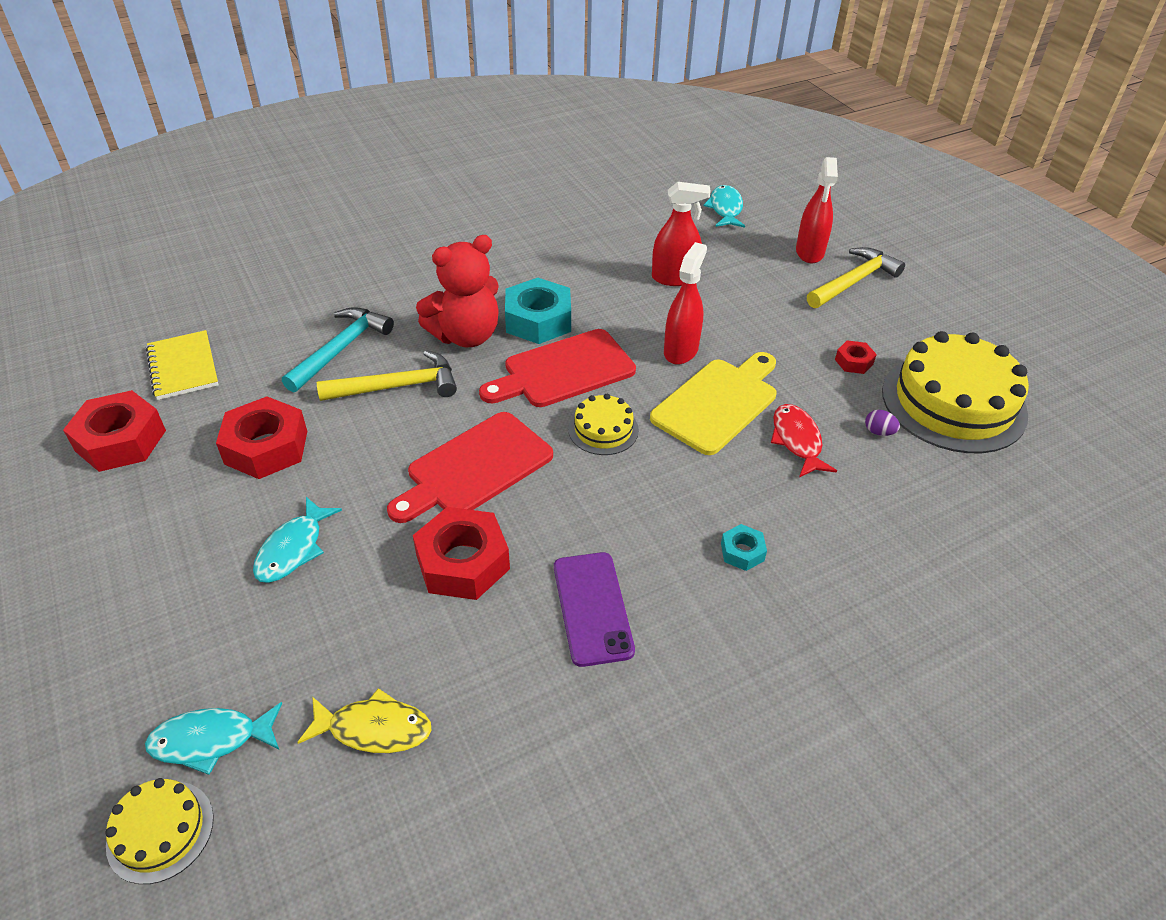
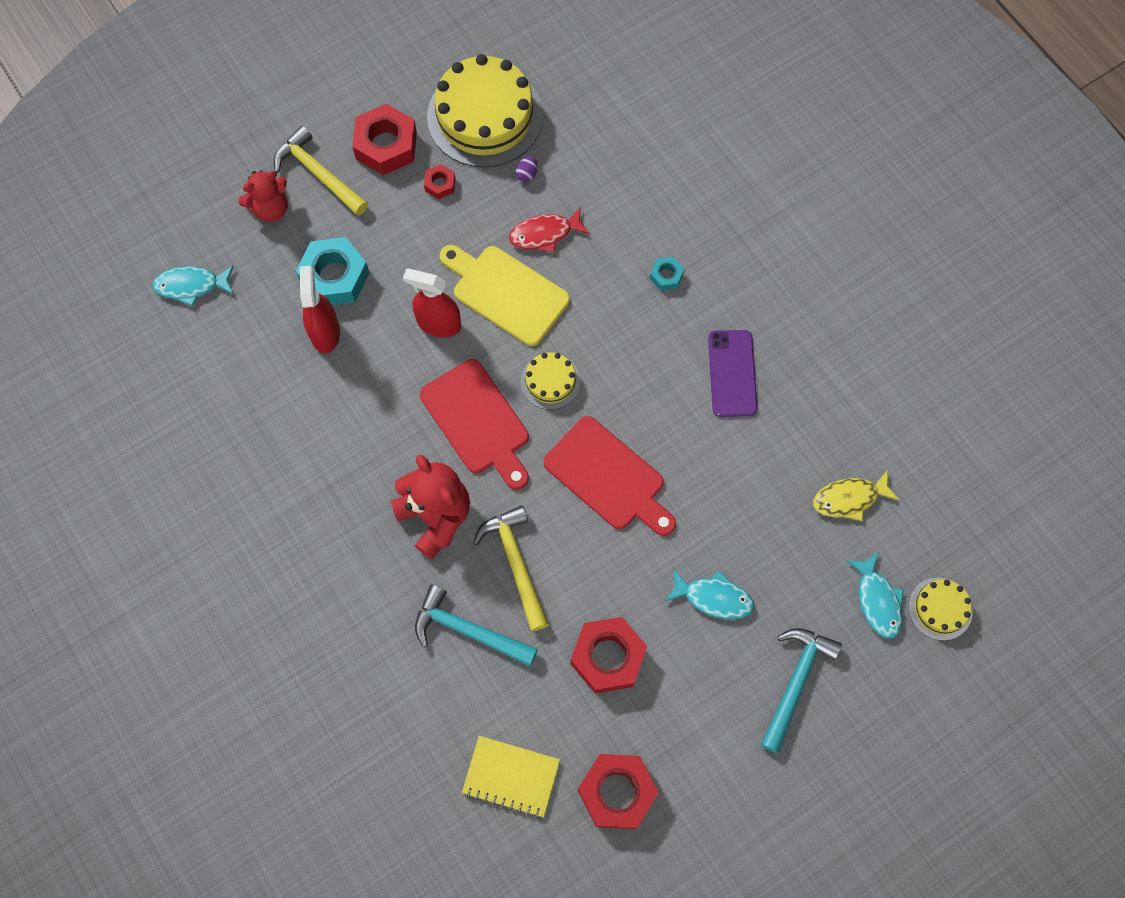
camera: 95 degrees left, 25 degrees up
(149, 620) = (795, 682): none -> turquoise hammer
(183, 367) = (511, 776): yellow notebook -> yellow notebook turned 45 degrees clockwise
(374, 728) = (849, 498): yellow fish -> yellow fish turned 105 degrees counterclockwise
(463, 562) = (706, 468): red nut -> red nut (386, 145)
(538, 320) = (405, 453): turquoise nut -> turquoise nut (334, 277)
(592, 608) = (732, 373): purple phone -> purple phone turned 75 degrees counterclockwise
(809, 252) = (270, 209): red spray bottle -> red teddy bear

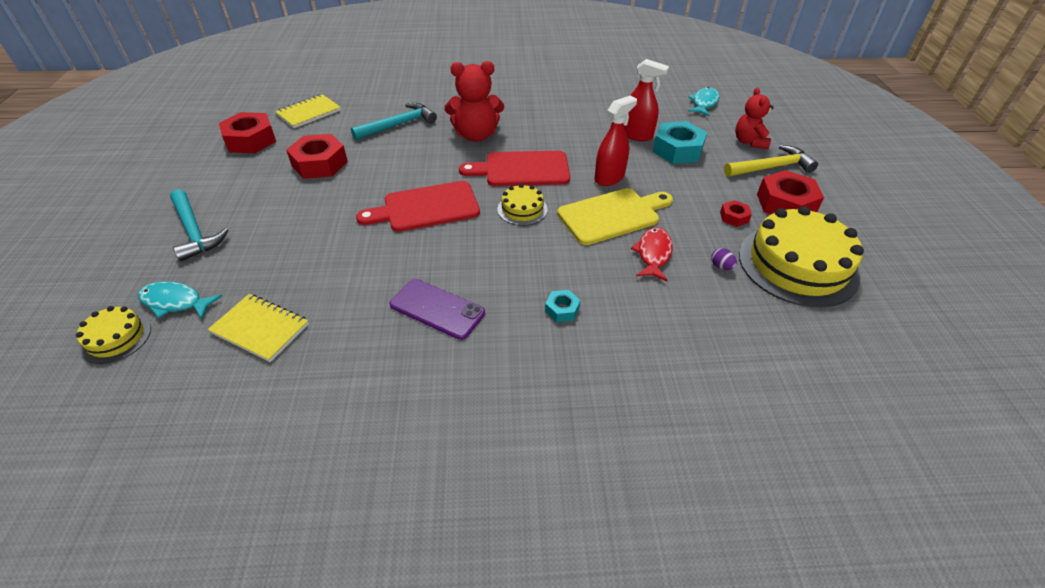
camera: 120 degrees right, 25 degrees down
(515, 563) = (415, 152): yellow hammer -> none
(713, 597) = (293, 219): turquoise fish -> none
(849, 498) = (260, 329): yellow fish -> yellow notebook

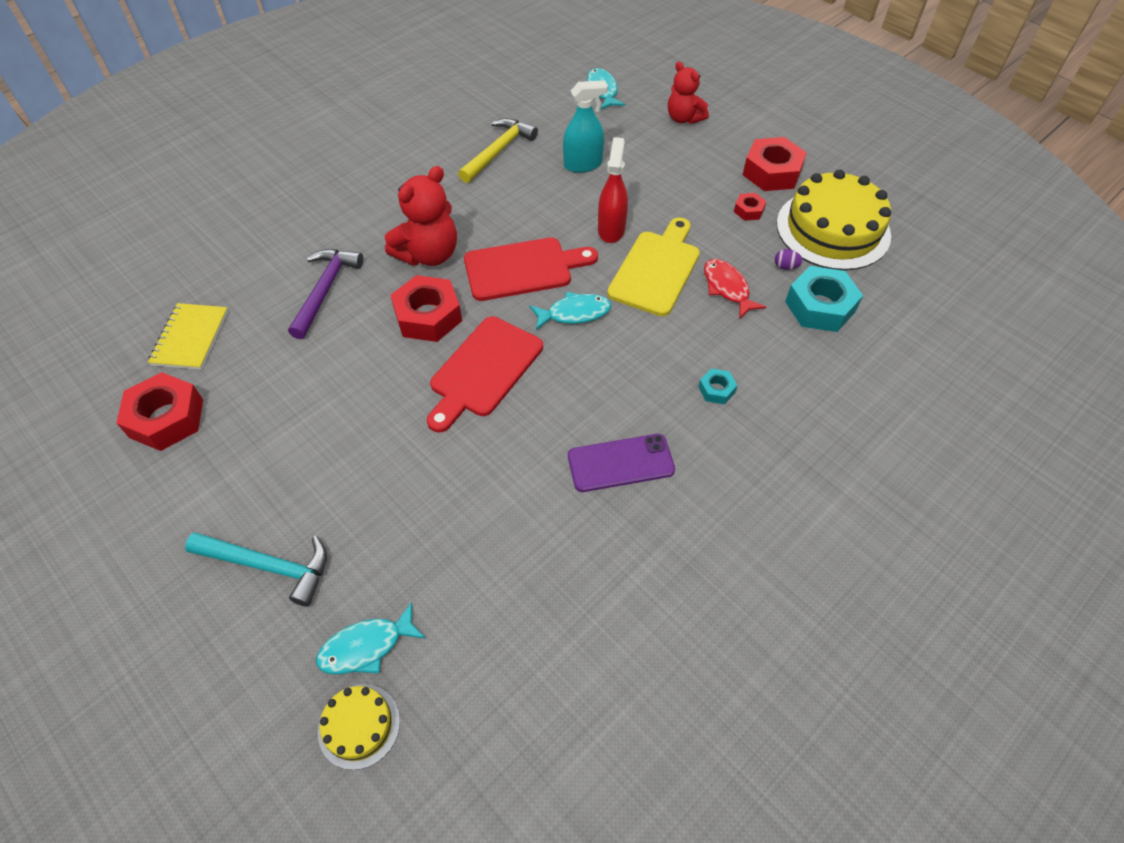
camera: 40 degrees left, 10 degrees up
(260, 329) = (491, 601): yellow notebook -> none
(319, 164) = (299, 394): red nut -> red nut (428, 316)
(398, 125) = (325, 290): turquoise hammer -> purple hammer
(522, 169) = (523, 268): red cutting board -> red cutting board turned 150 degrees counterclockwise
(522, 209) = (574, 313): yellow cake -> turquoise fish
(636, 135) = (583, 164): red spray bottle -> turquoise spray bottle
(677, 150) = (635, 162): turquoise nut -> turquoise nut (820, 306)
(771, 167) = (726, 138): yellow hammer -> yellow hammer (498, 151)

